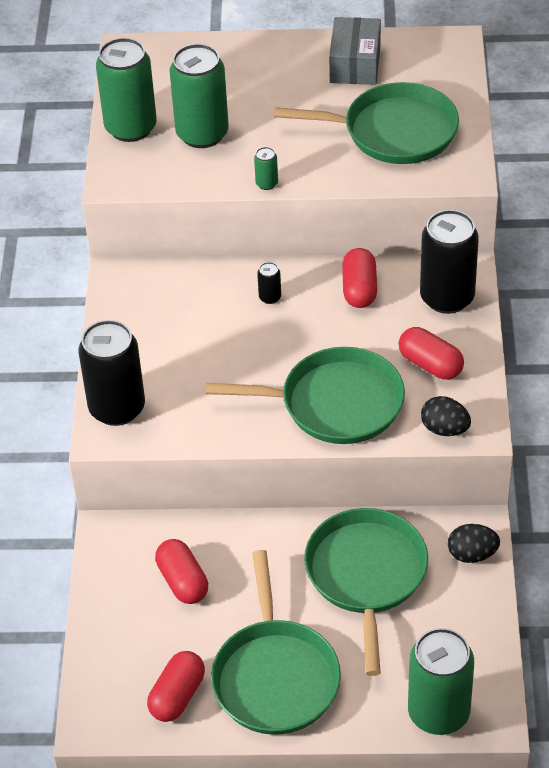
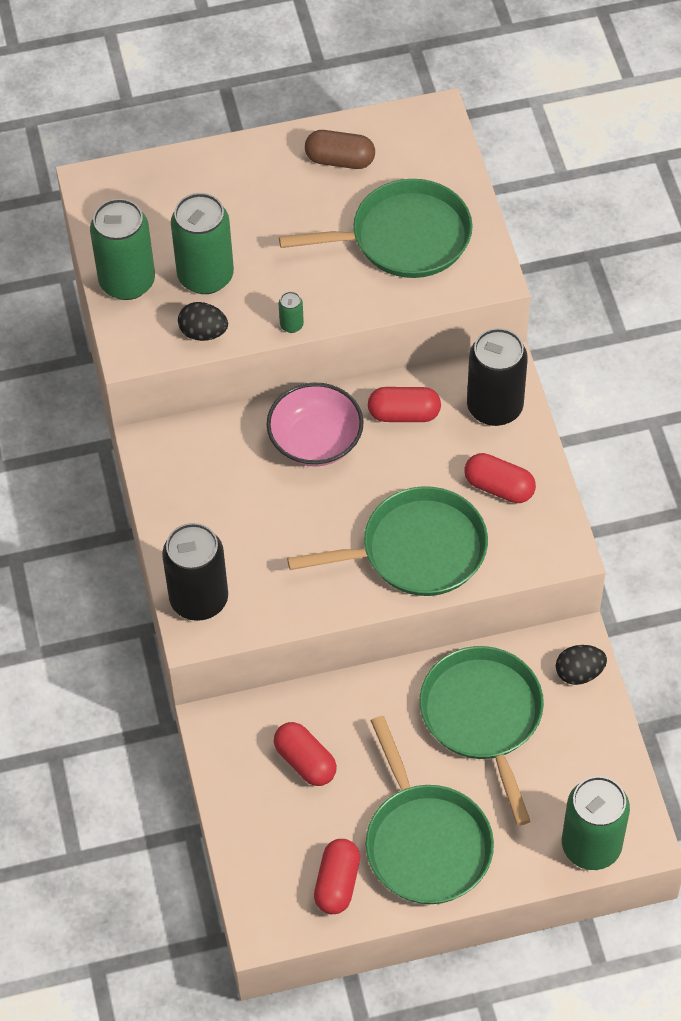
camera: 15 degrees left, 10 degrees up
(270, 297) = (315, 441): black can -> pink bowl
(355, 64) = (340, 160): grey box -> brown capsule
(359, 289) = (404, 414): red capsule -> red capsule turned 75 degrees counterclockwise
(444, 429) = (532, 557): black egg -> black egg (203, 333)

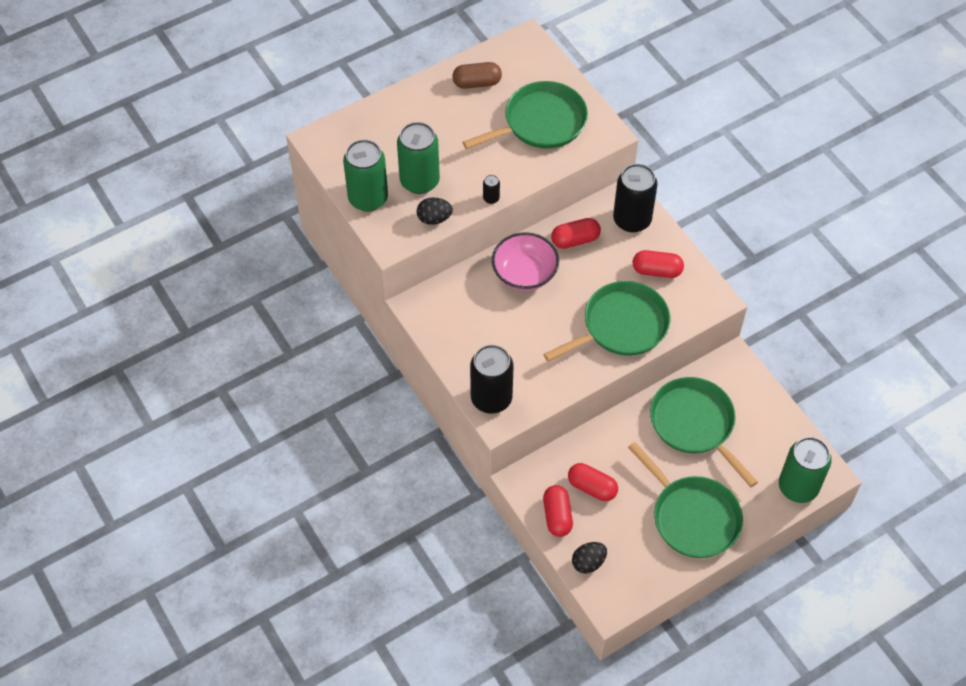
camera: 20 degrees left, 0 degrees up
(291, 325) = (491, 198): green can -> black can
(337, 883) = (646, 561): red capsule -> red capsule (557, 516)
(579, 673) = (743, 378): black egg -> black egg (588, 563)

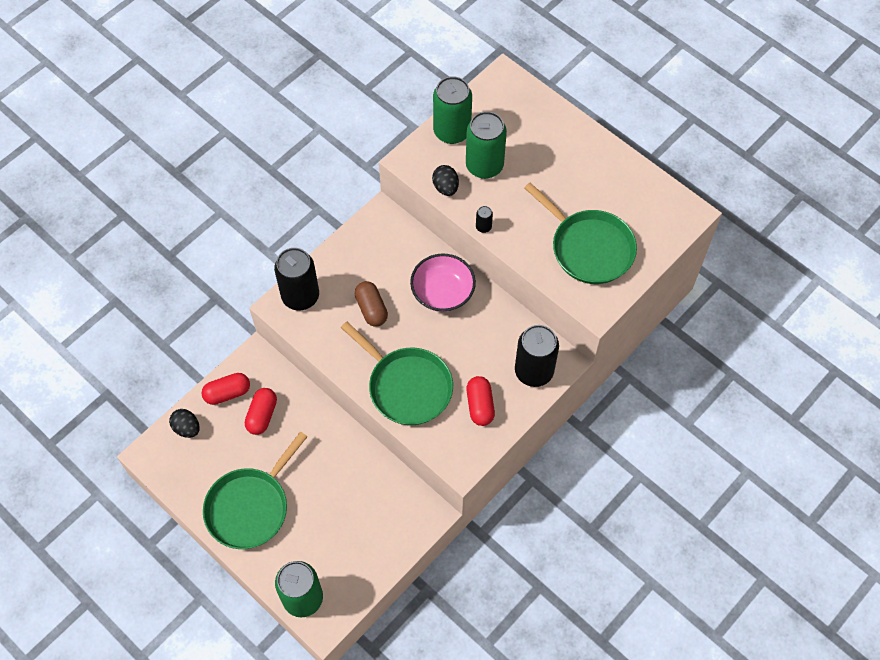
camera: 75 degrees right, 5 degrees up
(477, 83) = (617, 183): brown capsule -> brown capsule (371, 309)
(575, 240) = (494, 326): red capsule -> none
(694, 424) = (349, 491): green pan -> none

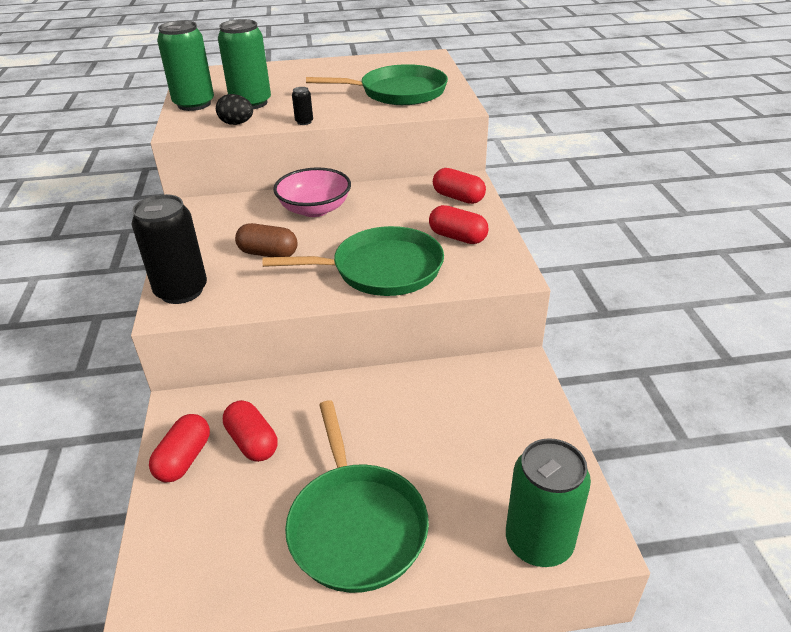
camera: 50 degrees left, 25 degrees down
(187, 428) = (172, 531): black egg -> none
(534, 371) = (458, 197): black can -> red capsule

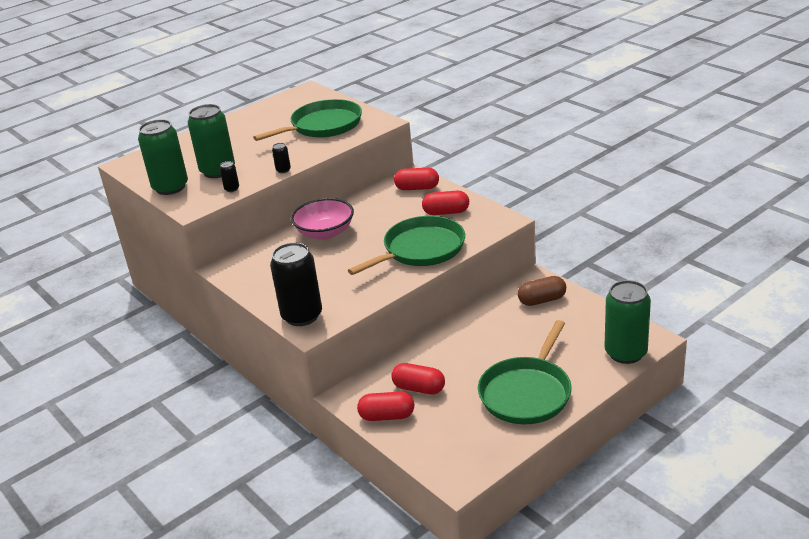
camera: 30 degrees left, 5 degrees down
(184, 459) = (387, 416): red capsule -> red capsule turned 75 degrees counterclockwise
(237, 123) = (232, 189): black egg -> black can
(268, 253) = (331, 271): brown capsule -> brown capsule (542, 300)
(356, 525) = (527, 393): green pan -> green pan turned 75 degrees clockwise

